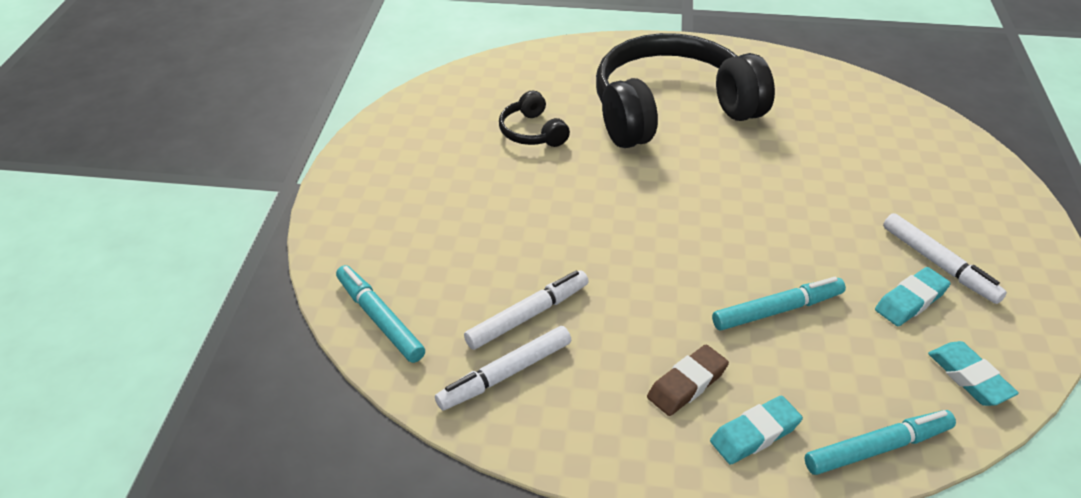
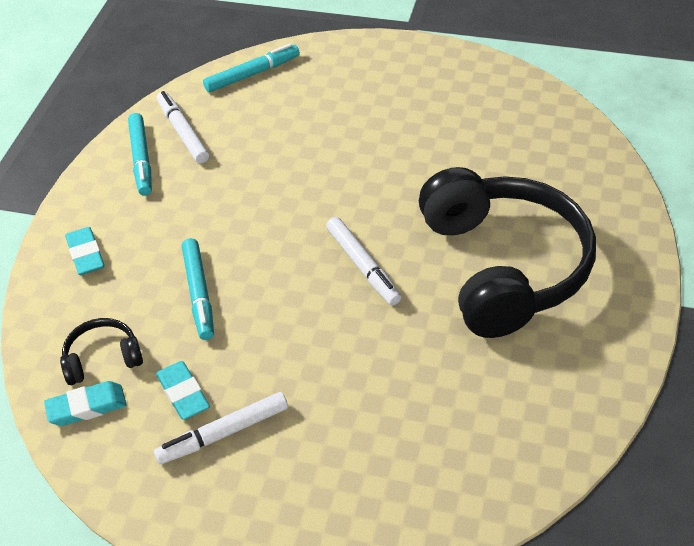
camera: 100 degrees right, 5 degrees up
(528, 316) = (235, 146): white marker -> white marker (363, 266)
(532, 132) = (471, 160): black headphones -> black headphones (102, 359)
(687, 384) = (142, 225): brown eraser -> none
(877, 448) = (46, 323): turquoise marker -> turquoise marker (141, 159)

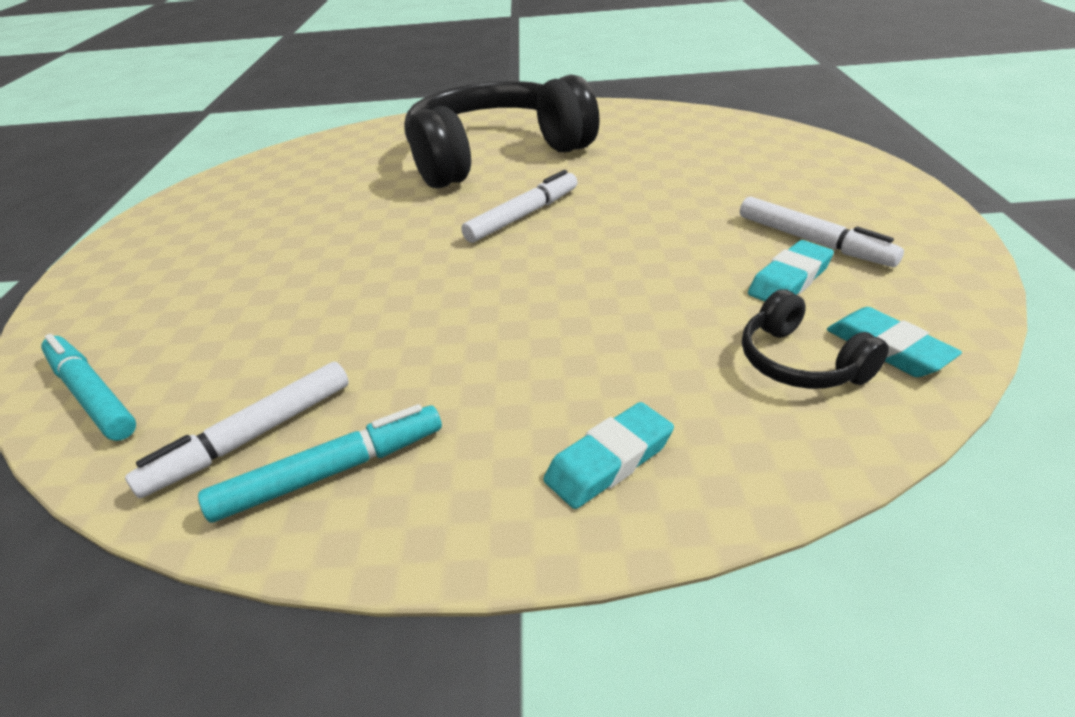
camera: 105 degrees left, 10 degrees down
(199, 293) = (626, 312): turquoise marker -> none

